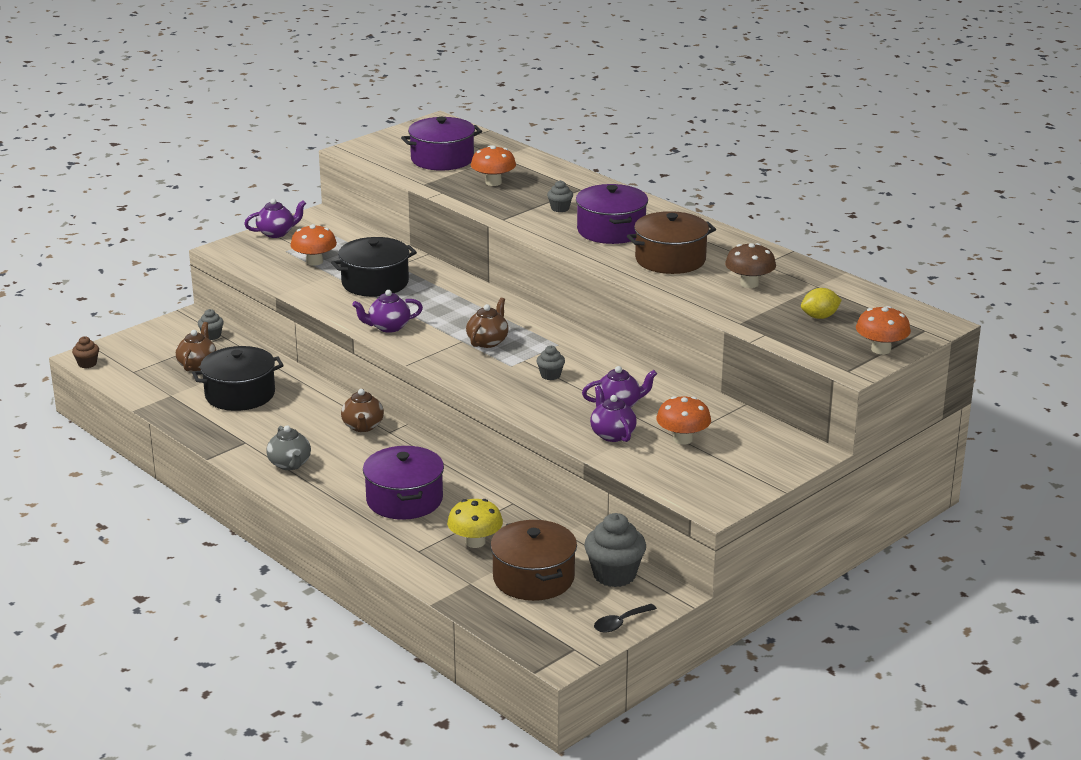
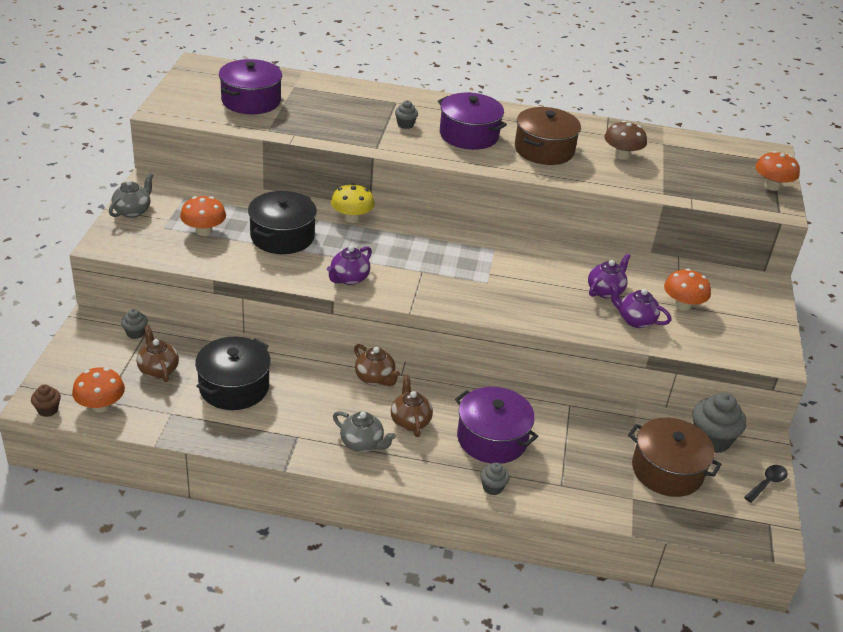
camera: 40 degrees left, 10 degrees up
(276, 233) = (133, 211): purple teapot -> grey teapot
(475, 542) = (589, 456): yellow mushroom -> yellow mushroom (352, 218)
(488, 341) = (442, 265): brown teapot -> brown teapot (410, 421)
(493, 182) = (322, 113): orange mushroom -> orange mushroom (101, 406)
(550, 375) = (526, 281): grey cupcake -> grey cupcake (492, 487)
(620, 623) = (767, 483): black spoon -> black spoon turned 150 degrees counterclockwise
(819, 317) = (701, 170): yellow lemon -> none

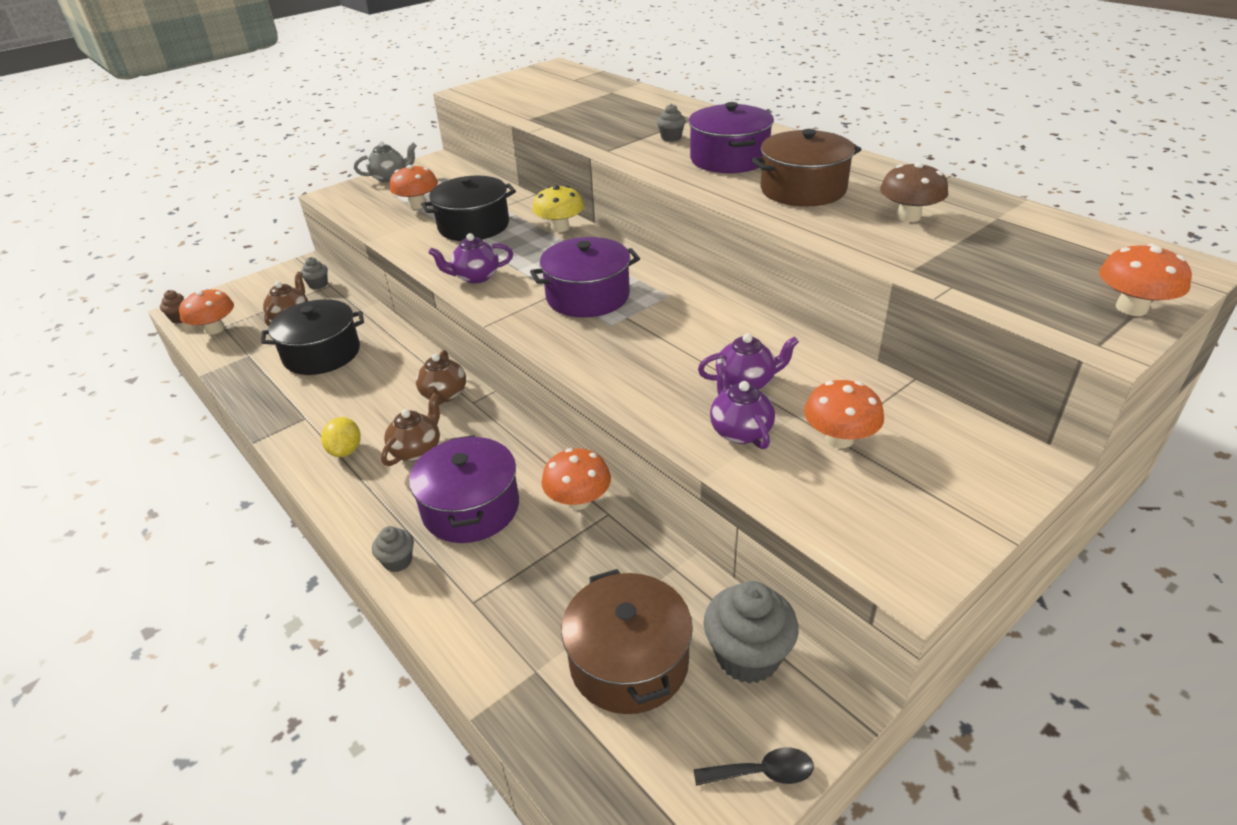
camera: 45 degrees right, 0 degrees up
(251, 101) = (552, 96): purple pot -> purple pot (588, 296)
(362, 444) = (346, 450): grey teapot -> yellow lemon
(545, 405) = (578, 500): none -> orange mushroom

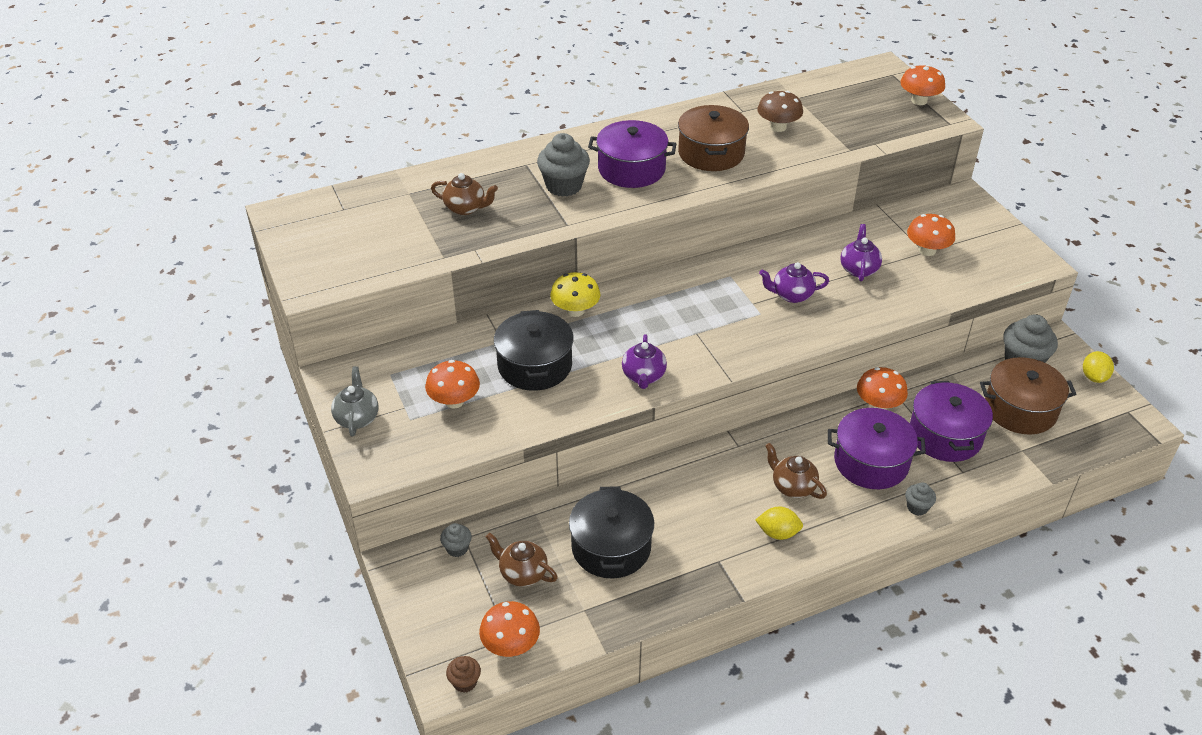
camera: 75 degrees left, 5 degrees up
(444, 395) = (721, 462): brown teapot -> brown teapot (465, 208)
(588, 296) = (711, 317): purple pot -> purple pot (945, 435)
(671, 138) = (564, 186): grey cupcake -> grey cupcake, size x1.94
(740, 431) = (909, 285): purple teapot -> purple teapot (791, 295)
(762, 772) = (1094, 377): black spoon -> yellow lemon

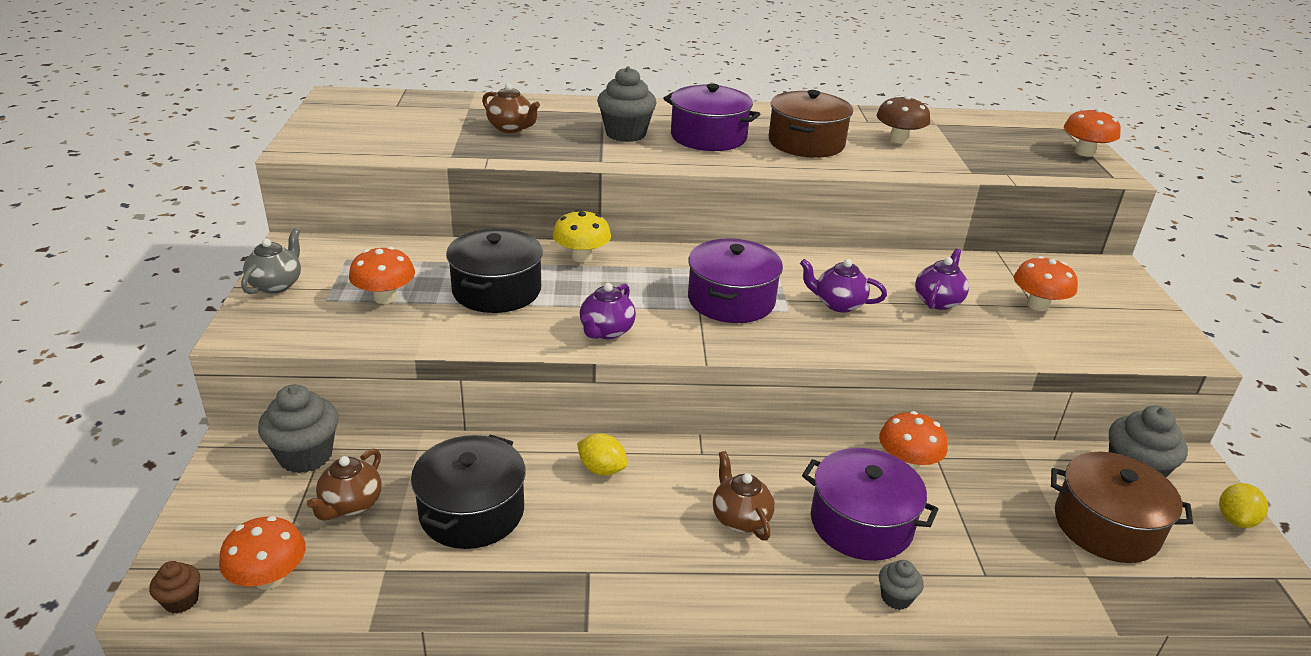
camera: 20 degrees right, 10 degrees down
(457, 548) = (305, 456): grey cupcake -> grey cupcake, size x1.94
(522, 573) = (351, 505): brown teapot -> brown teapot turned 120 degrees counterclockwise
(778, 533) = (686, 565): yellow lemon -> yellow lemon (601, 469)
(945, 435) = (981, 524): purple pot -> purple pot (731, 300)

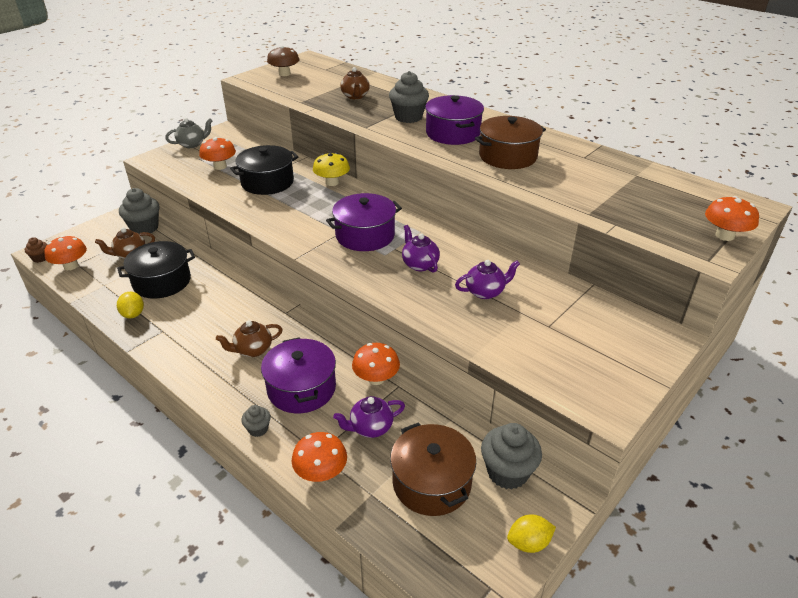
camera: 45 degrees right, 5 degrees up
(601, 469) = (233, 294): yellow lemon -> yellow lemon (133, 314)
(606, 331) = (279, 222): purple teapot -> purple teapot (370, 427)
(740, 518) = (253, 350): brown teapot -> brown teapot turned 135 degrees counterclockwise
(898, 139) = (580, 175): brown mushroom -> brown mushroom (284, 74)
(1038, 305) = (552, 327): orange mushroom -> orange mushroom (321, 472)

